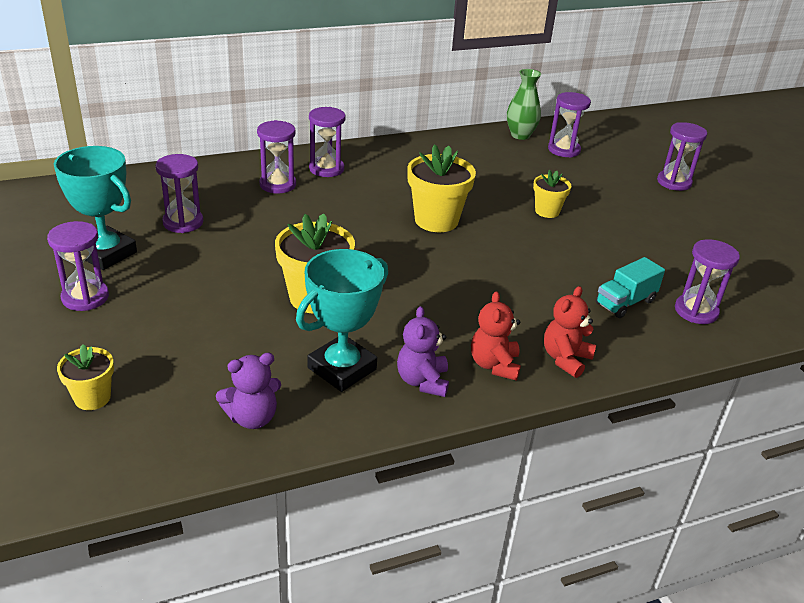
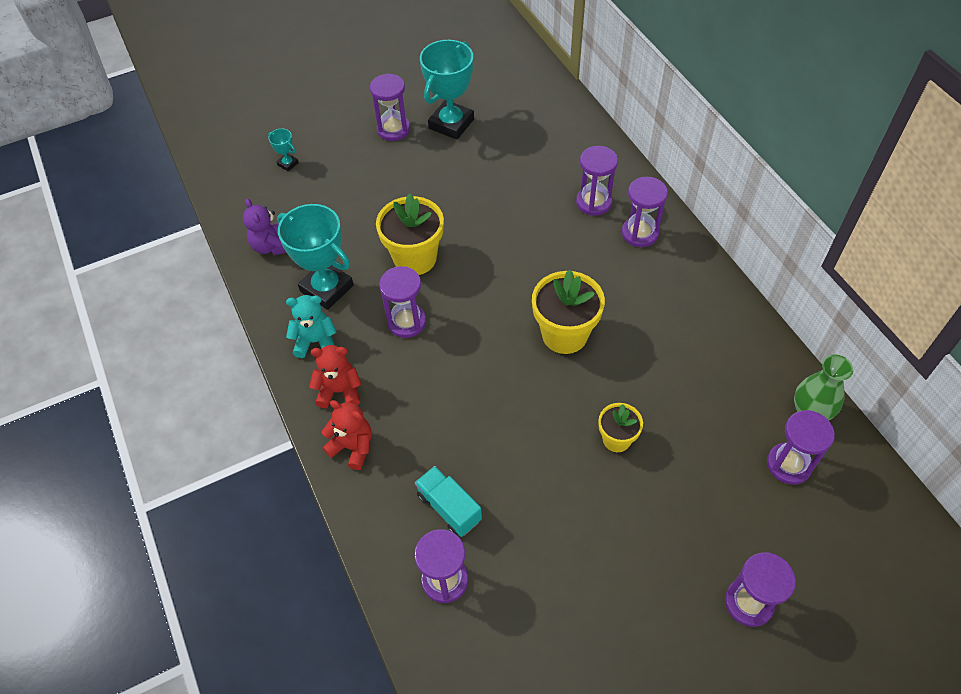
camera: 90 degrees right, 20 degrees up
(92, 398) = (288, 164): yellow flower pot -> turquoise trophy
(183, 222) = (508, 155): purple hourglass -> purple hourglass (406, 322)
(422, 381) = (315, 341): purple teddy bear -> turquoise teddy bear

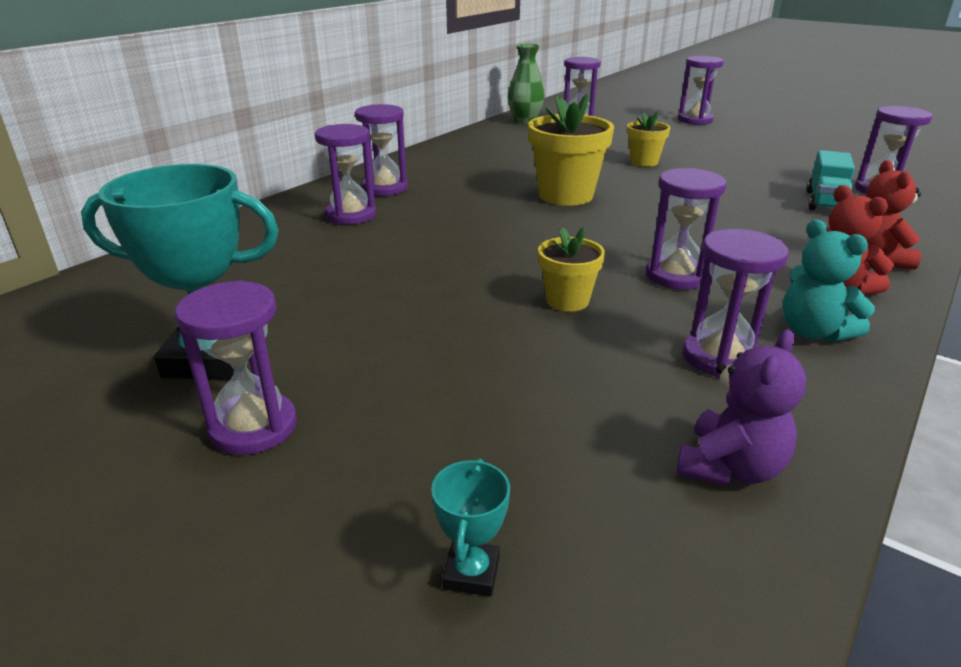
camera: 120 degrees left, 25 degrees down
(327, 288) = (720, 358): turquoise trophy -> purple hourglass
(415, 258) = (567, 301): yellow flower pot -> yellow flower pot, size x0.58

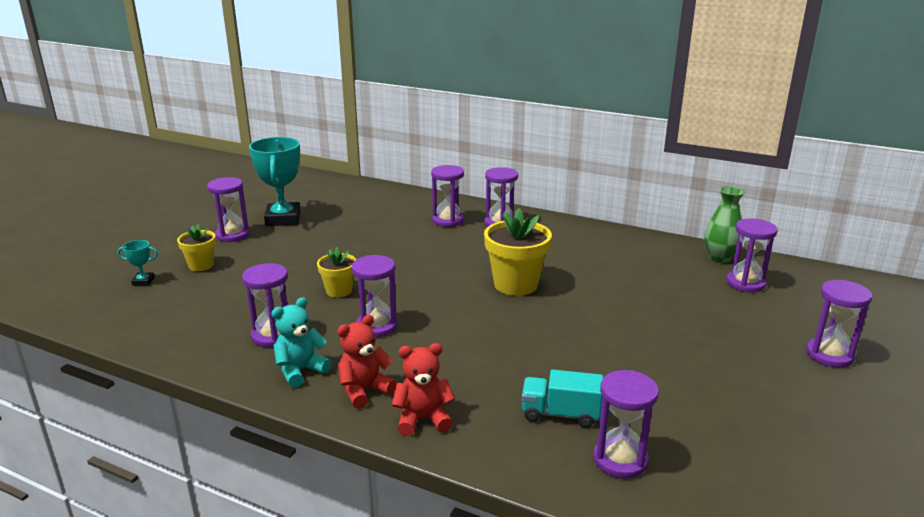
camera: 80 degrees right, 5 degrees down
(644, 162) = (628, 318): yellow flower pot -> yellow flower pot (201, 265)
(729, 468) = (181, 332): purple teddy bear -> none

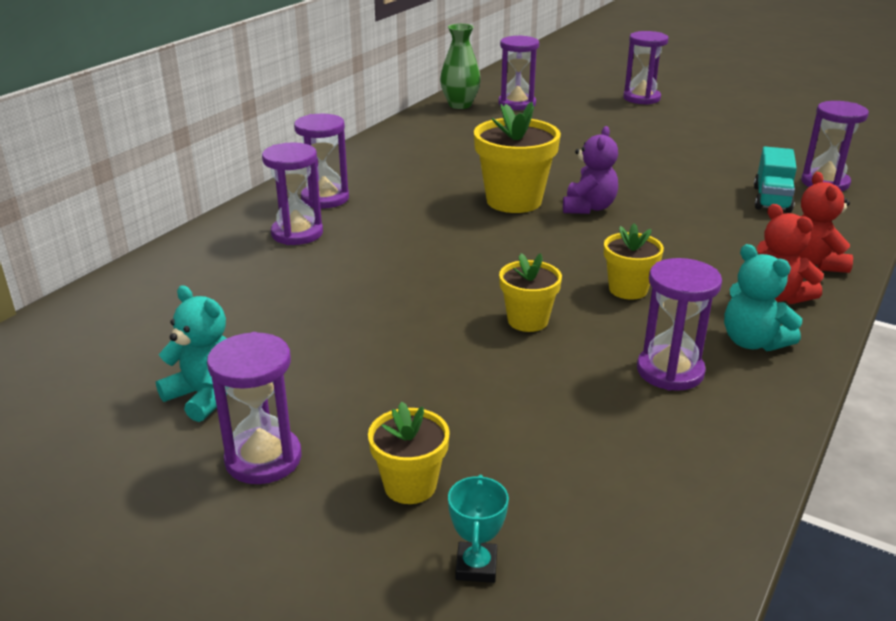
camera: 85 degrees left, 5 degrees up
(283, 219) = (205, 396): turquoise trophy -> turquoise teddy bear
(377, 326) = (628, 289): purple hourglass -> yellow flower pot
(511, 315) = (588, 208): none -> purple teddy bear

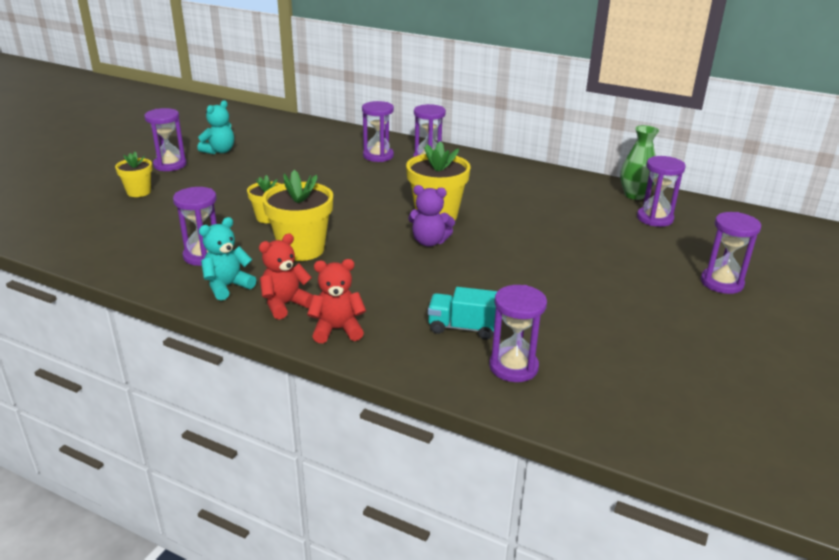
camera: 85 degrees right, 0 degrees up
(476, 566) = (83, 205): turquoise trophy -> none
(628, 289) = (301, 249): yellow flower pot -> yellow flower pot, size x1.74

